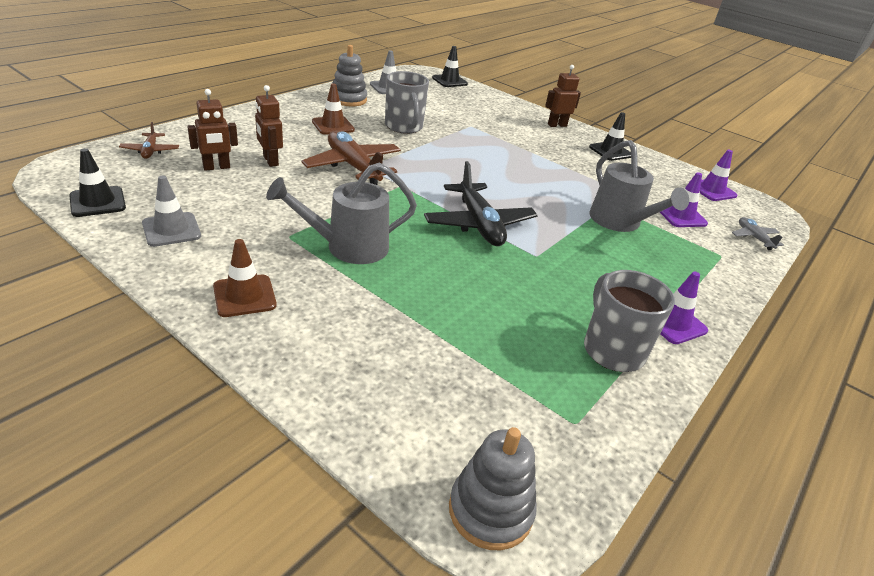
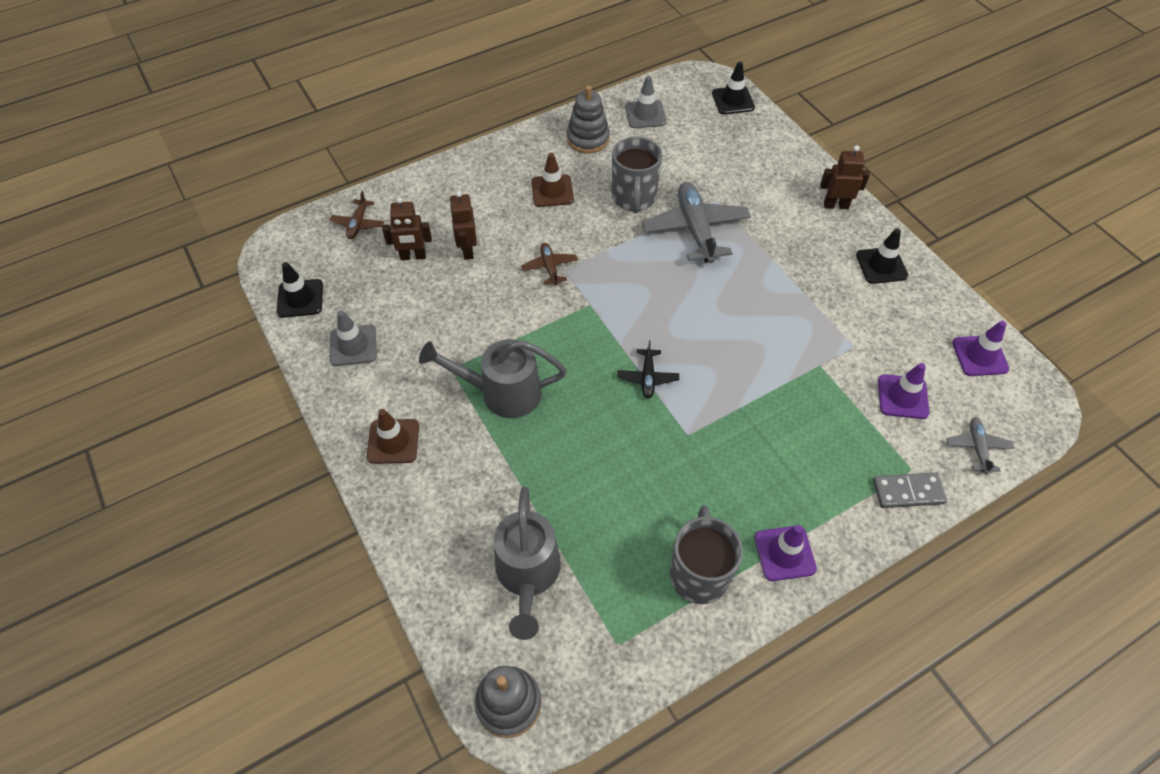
camera: 25 degrees right, 20 degrees up
(353, 166) = (550, 267): brown plane -> brown plane, size x0.50
(463, 140) = (695, 229): none -> grey plane
(479, 224) = (647, 377): black plane -> black plane, size x0.50
(620, 223) = (815, 398): grey watering can -> grey watering can (528, 576)
(730, 269) = (908, 491): none -> grey domino

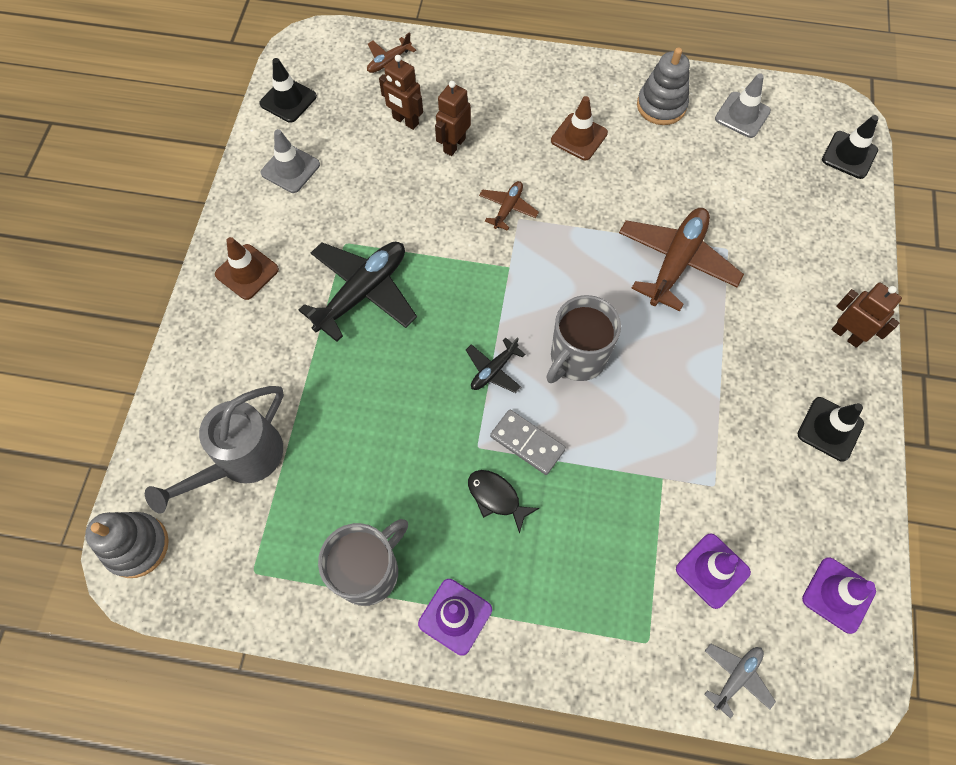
camera: 40 degrees right, 10 degrees up
(501, 393) = (363, 292): grey watering can -> black plane
(634, 198) = (648, 192): grey mug -> grey mug (577, 358)
(695, 229) = (676, 262): grey plane -> brown plane
(733, 456) = (496, 497): none -> black fish
(908, 491) = (622, 659): grey domino -> grey domino (527, 443)

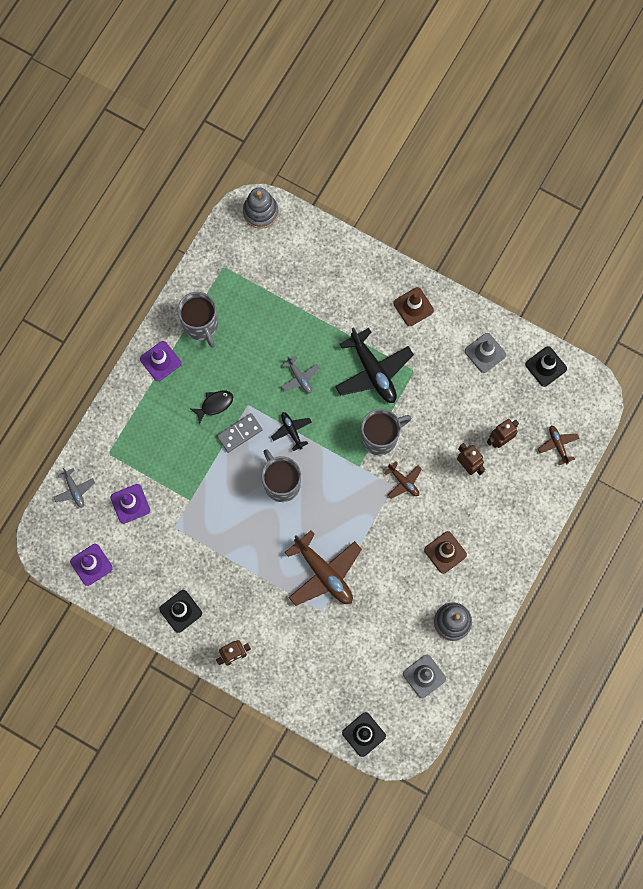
camera: 110 degrees right, 10 degrees up
(241, 460) = (289, 275): grey watering can -> none
(407, 387) = (299, 377): none -> grey plane
(456, 254) = (380, 437): none -> grey mug

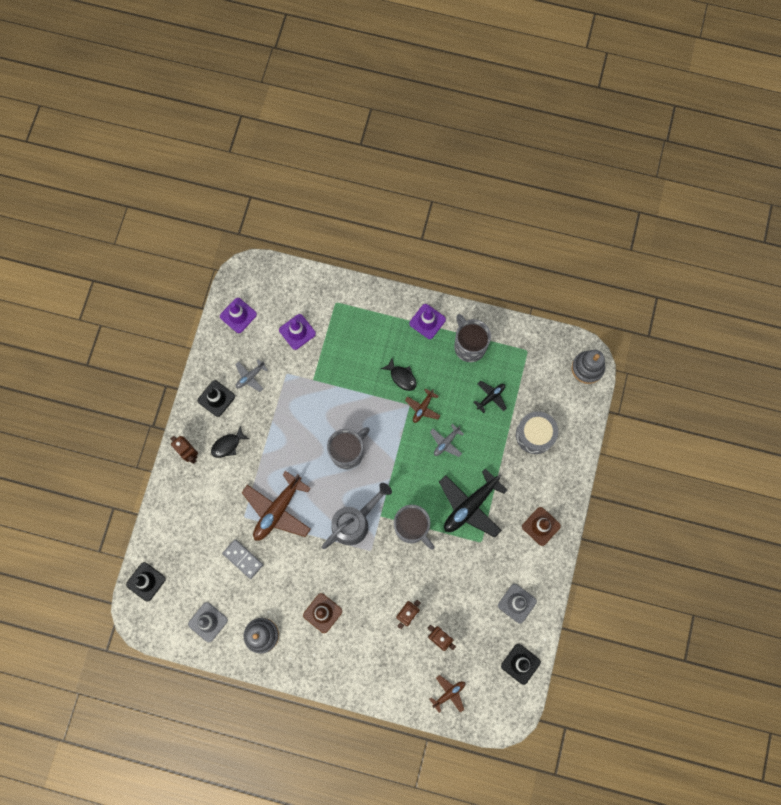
camera: 75 degrees right, 0 degrees up
(74, 490) = (297, 284): grey plane -> grey plane (250, 377)
(201, 325) = (469, 346): grey mug -> grey mug turned 105 degrees clockwise
(237, 610) = (228, 445): none -> black fish
(239, 433) = (382, 405): grey domino -> grey domino (243, 559)
(292, 431) = (396, 449): black plane -> black plane (491, 397)
(316, 285) = (535, 435): none -> grey drum
(358, 494) = (355, 522): none -> grey watering can
(403, 482) = (376, 559): brown plane -> brown plane (423, 408)

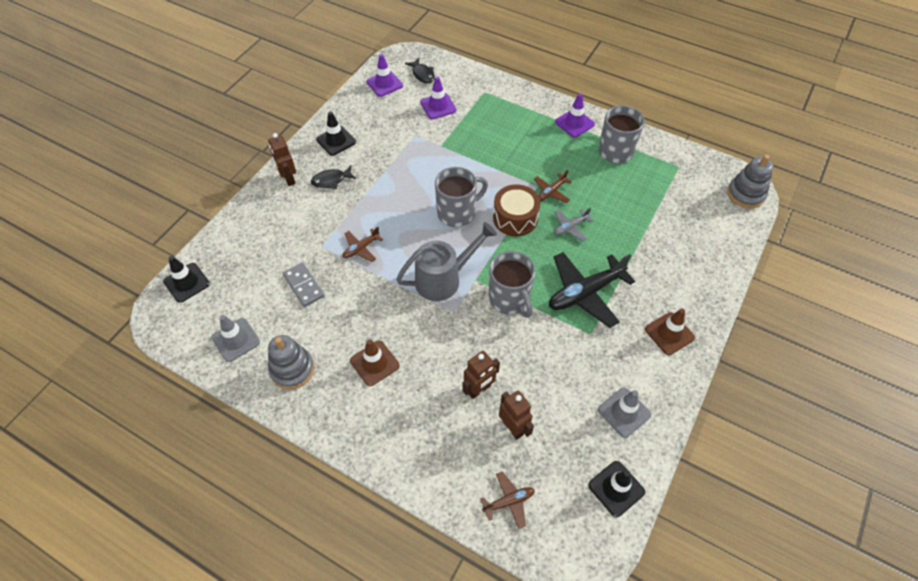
camera: 15 degrees right, 20 degrees down
(250, 377) = (377, 131): grey plane -> none
(278, 510) = (361, 248): brown plane -> brown plane, size x0.50
(398, 445) = (515, 218): none -> brown drum
(401, 377) = (535, 161): black fish -> black fish (422, 74)
(491, 397) = (630, 197): black plane -> none
(535, 435) = (675, 241): grey drum -> none

